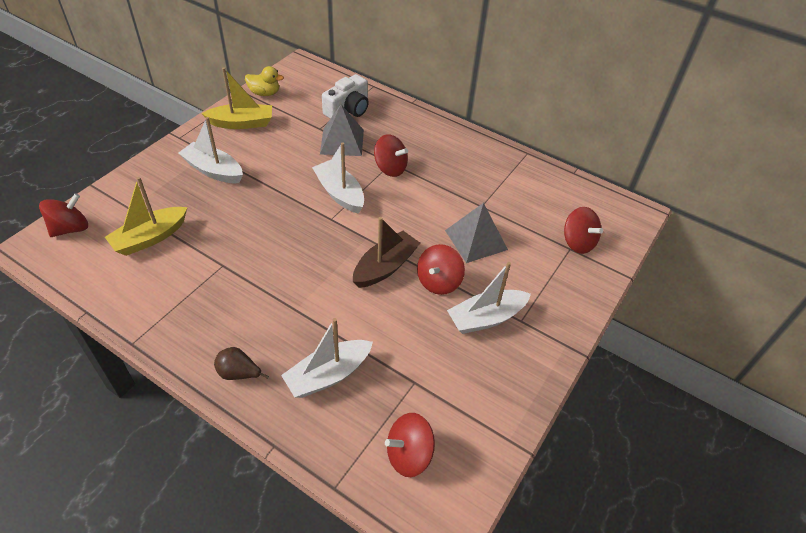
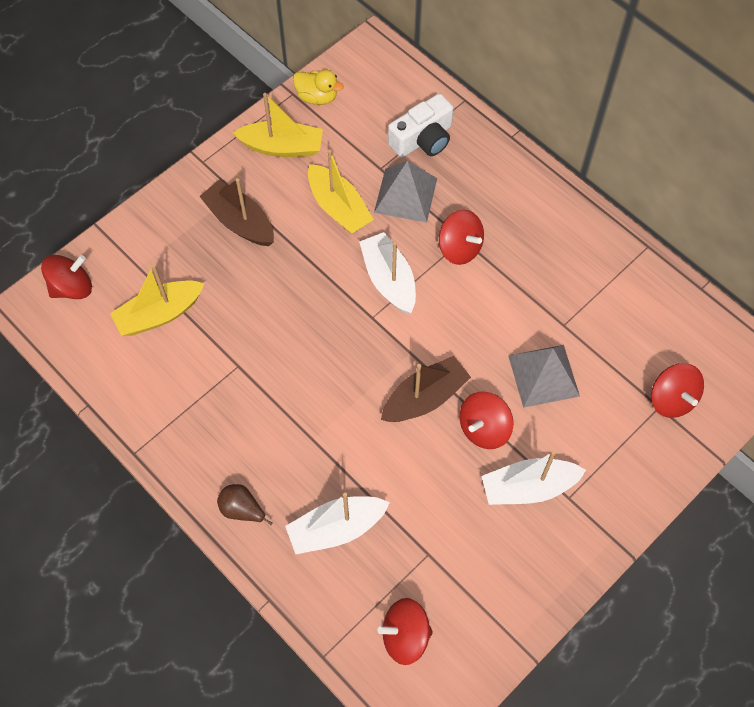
camera: 15 degrees right, 15 degrees up
(213, 170) = (240, 222): white boat -> brown boat
(292, 154) = (338, 207): none -> yellow boat

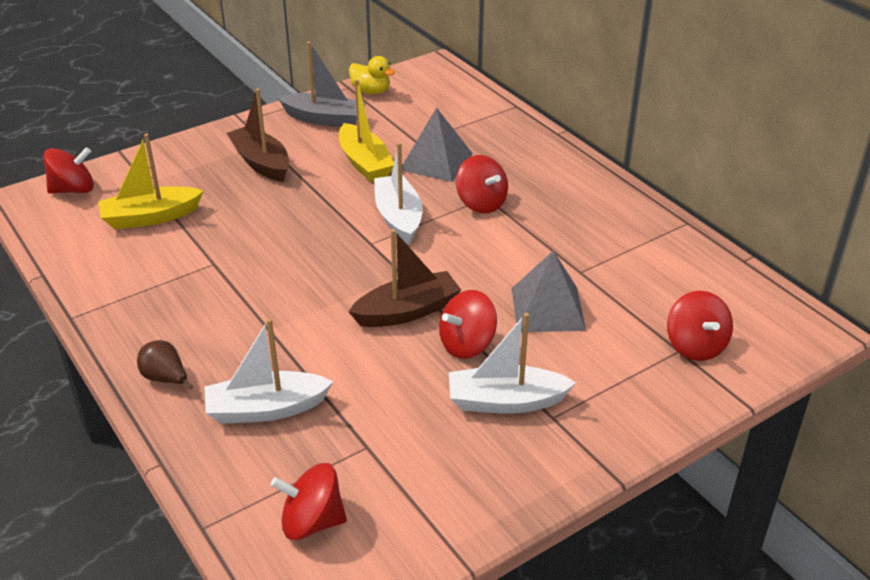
camera: 10 degrees right, 25 degrees down
(282, 147) = (324, 119): yellow boat -> grey boat
(423, 139) = (466, 127): white camera -> none

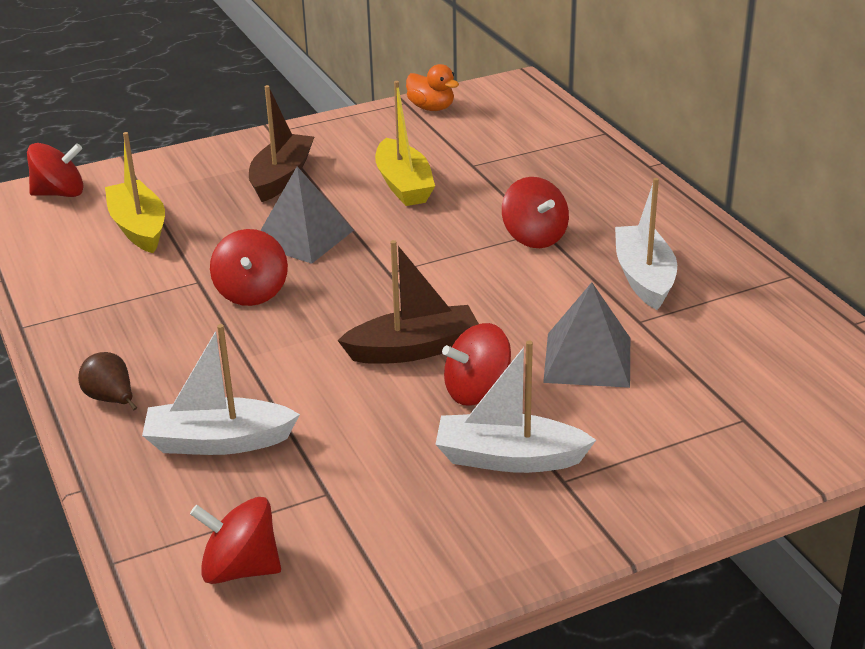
camera: 10 degrees right, 5 degrees down
(150, 217) = (139, 228): yellow boat -> yellow boat turned 75 degrees clockwise
(261, 163) = (281, 177): brown boat -> brown boat turned 45 degrees clockwise
(324, 119) = (368, 135): grey boat -> none
(371, 91) = (431, 108): yellow duck -> orange duck
(398, 218) = (429, 247): white boat -> white boat (644, 277)
(436, 161) = (490, 188): grey pyramid -> grey pyramid (303, 237)
(695, 346) = (766, 415): red spinning top -> red spinning top (251, 292)

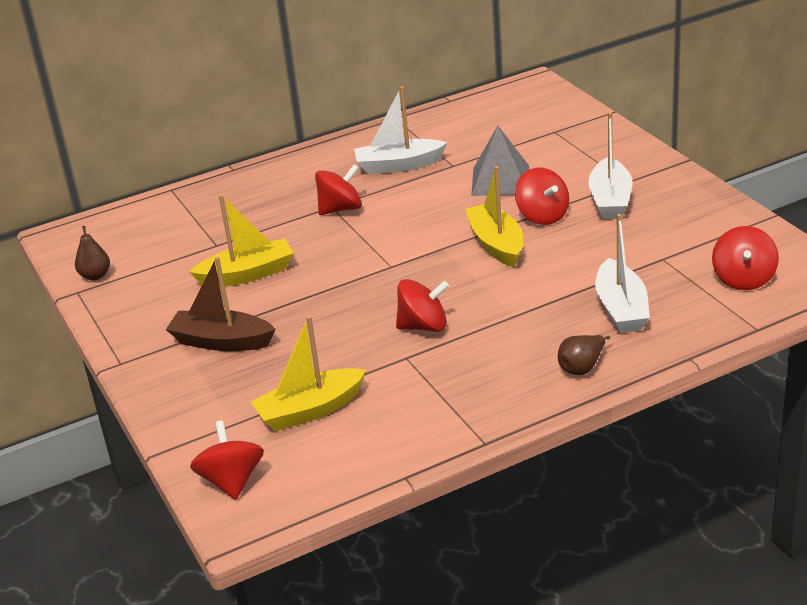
camera: 90 degrees left, 0 degrees up
(303, 237) = (334, 314): grey pyramid -> none
(413, 349) = (496, 244): brown boat -> yellow boat
(431, 108) = (95, 276): orange duck -> brown pear

